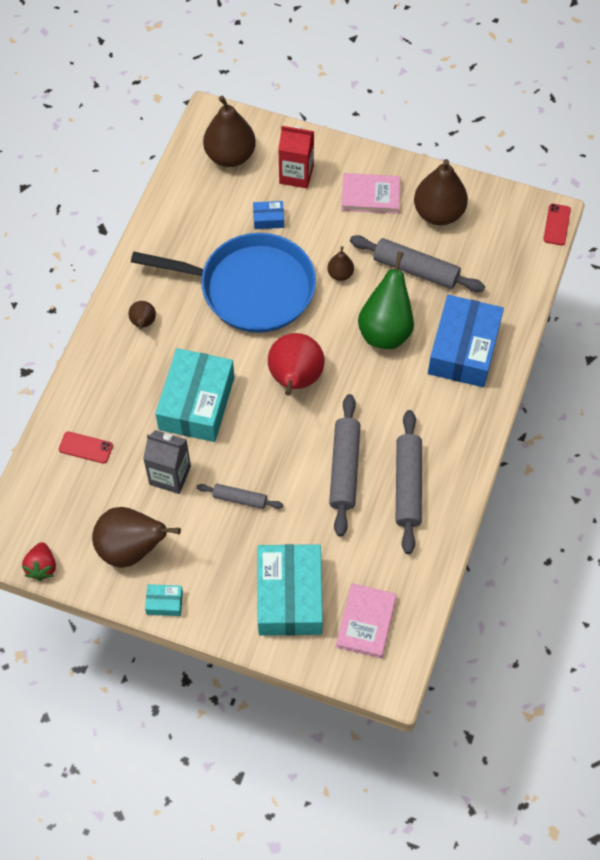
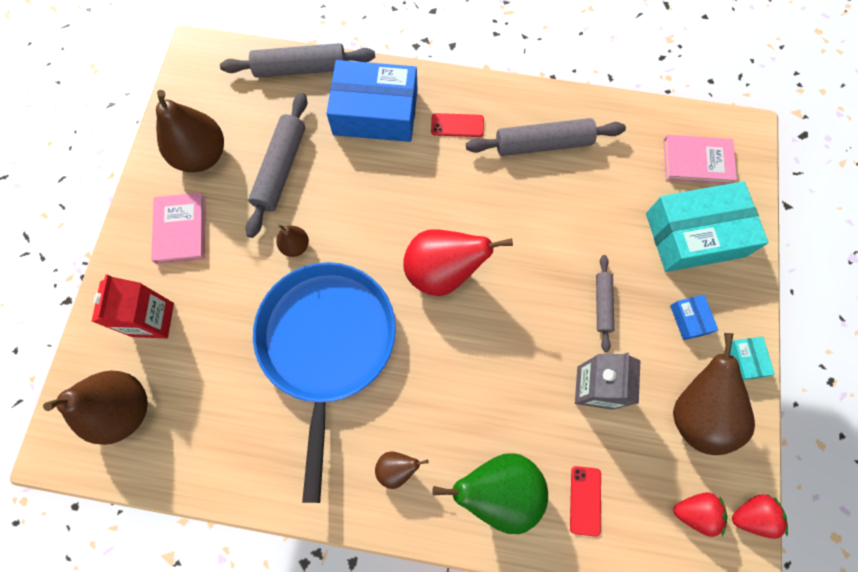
camera: 100 degrees left, 10 degrees up
(56, 525) = (694, 511): none -> red strawberry
(197, 403) = (495, 376): turquoise box -> none
(268, 219) = (223, 341): blue box -> blue box (689, 319)
(344, 469) = (539, 205): grey rolling pin -> grey rolling pin (301, 69)
(385, 330) = (363, 188): green pear -> green pear (498, 490)
(557, 224) = (209, 44): red phone -> red phone (457, 125)

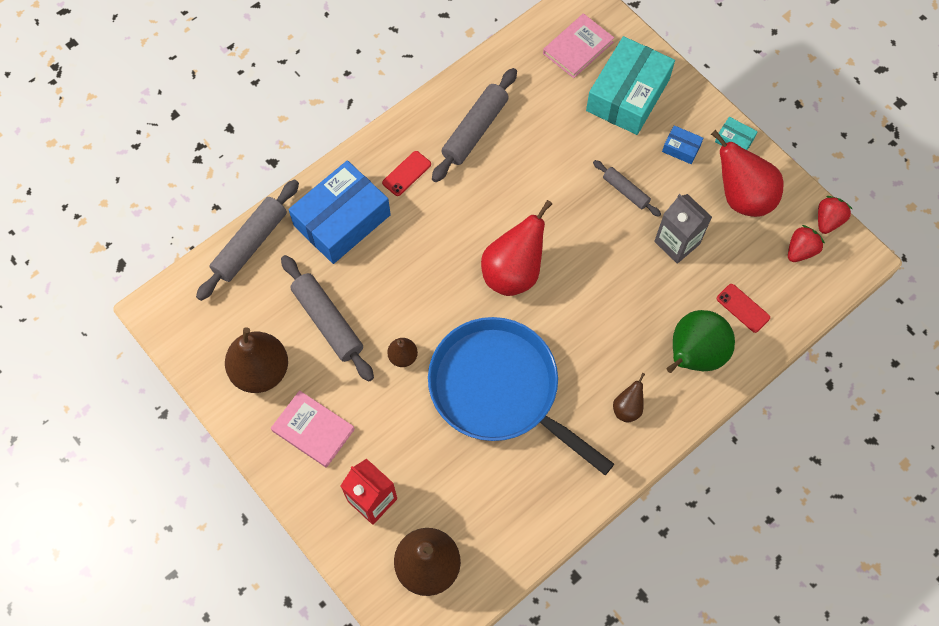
camera: 50 degrees left, 5 degrees down
(695, 411) = (742, 197): brown pear -> red pear

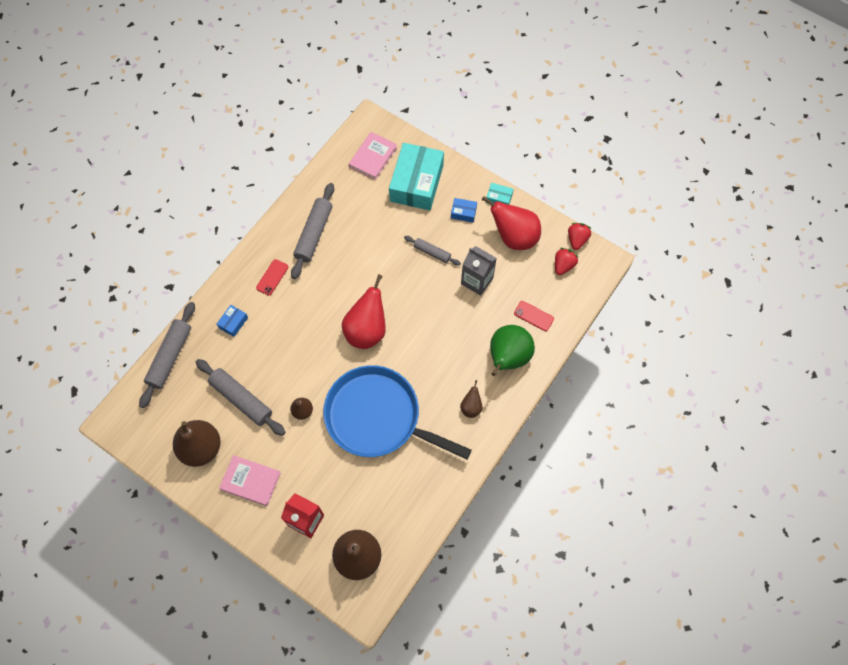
camera: 15 degrees left, 0 degrees up
(342, 220) = (233, 323): blue box -> blue box, size x0.42

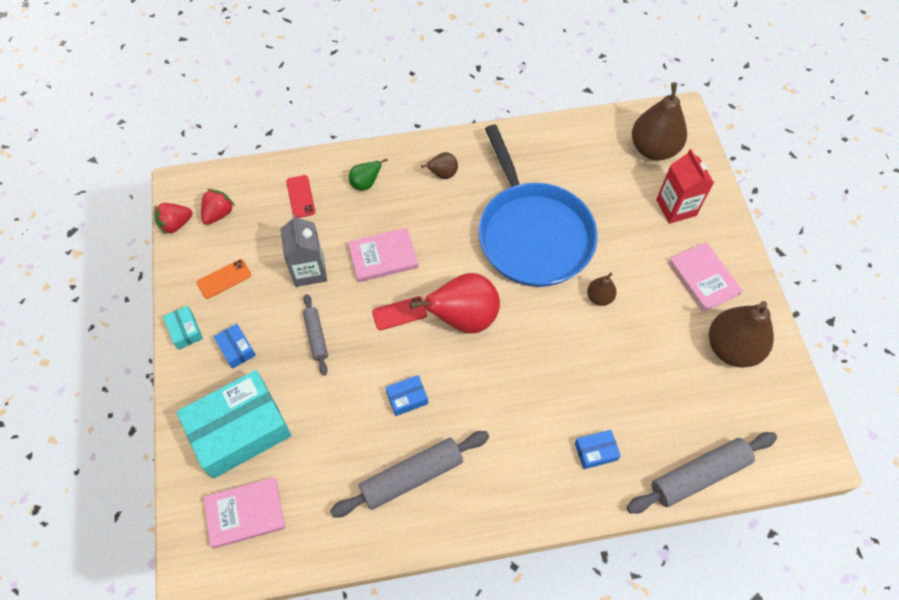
camera: 135 degrees left, 5 degrees down
(241, 399) = (652, 360): grey rolling pin -> none
(272, 277) = (507, 466): red phone -> red phone (399, 313)
(353, 265) = (407, 398): none -> blue box
(447, 324) = (383, 257): none -> pink book
(508, 358) = (366, 184): green pear -> green pear, size x0.49
(514, 237) = (224, 279): red pear -> orange phone
(563, 265) = (219, 214): red strawberry -> red strawberry turned 135 degrees clockwise

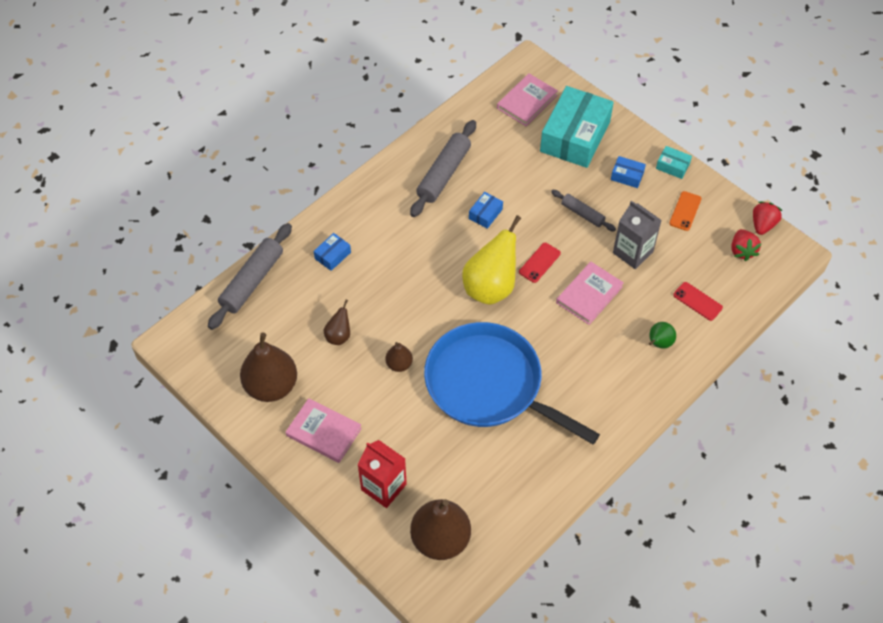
camera: 145 degrees right, 5 degrees down
(442, 174) = (605, 391): brown pear -> brown pear (339, 336)
(463, 318) = (490, 287): red pear -> yellow pear

